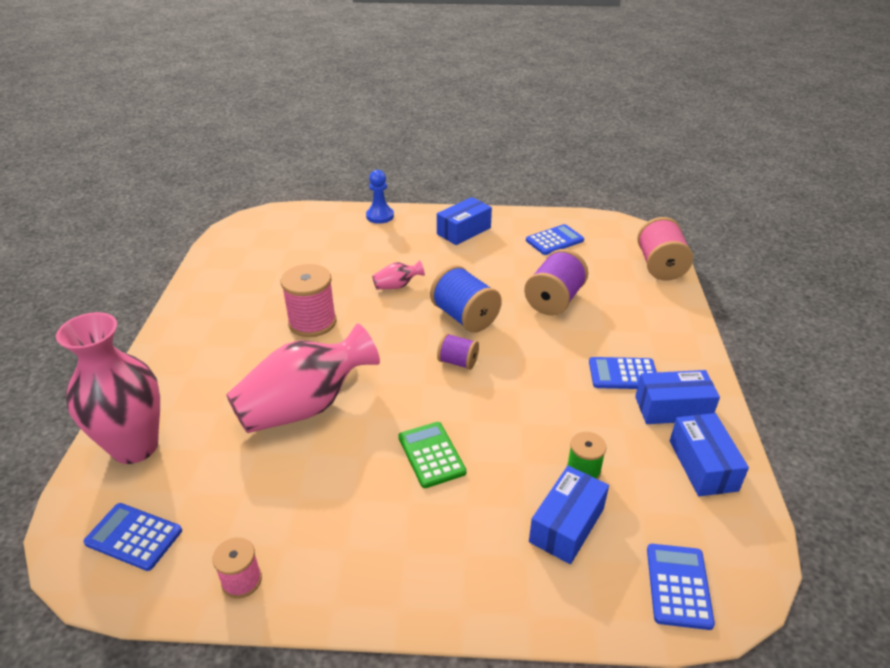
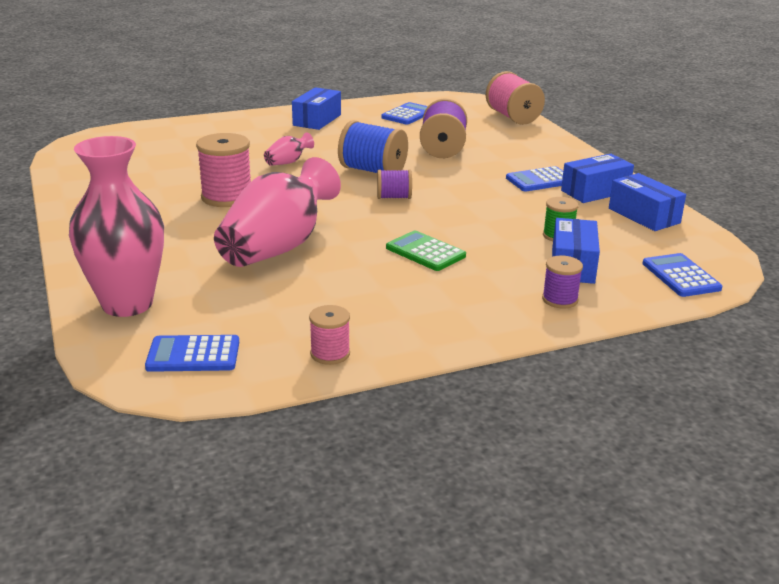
camera: 25 degrees left, 10 degrees down
(380, 216) = (222, 121): blue pawn -> none
(515, 578) = (560, 299): none -> purple spool

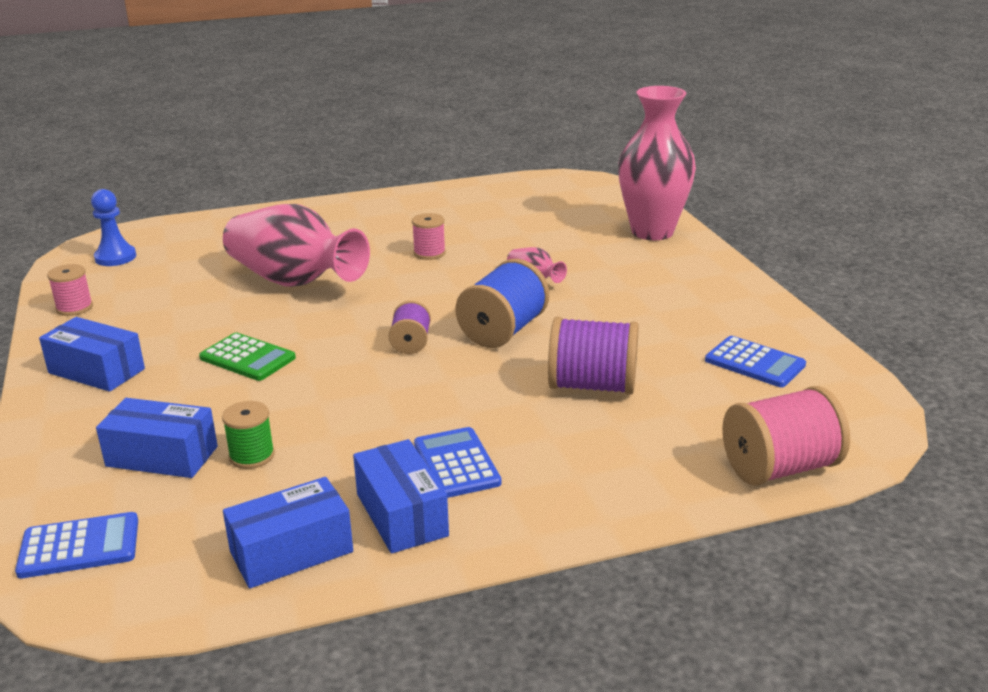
camera: 95 degrees right, 0 degrees up
(127, 304) = (214, 230): pink vase -> pink vase (652, 232)
(193, 355) = (115, 257): blue calculator -> blue pawn
(227, 197) = (429, 253): pink spool -> pink spool, size x0.57
(317, 120) = (703, 294): blue box -> blue box (96, 371)
(425, 252) = (247, 358): green calculator -> green calculator turned 75 degrees clockwise
(560, 299) = (84, 435): purple spool -> none

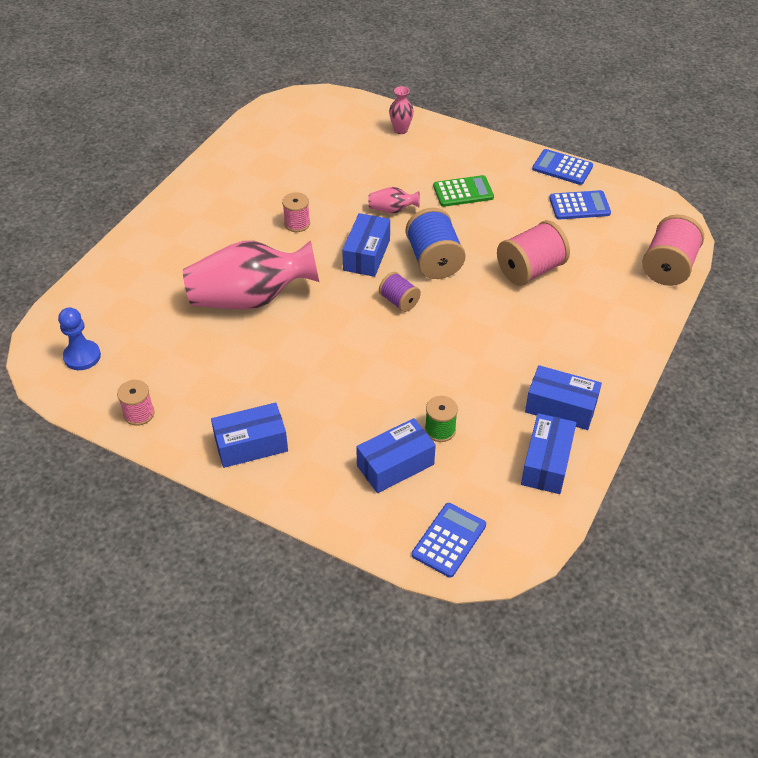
camera: 45 degrees left, 20 degrees up
(247, 358) = (326, 373): green calculator -> green calculator (463, 192)
(447, 299) = (366, 255): none -> blue box
(456, 464) = (540, 362): blue calculator -> blue calculator (562, 168)
(592, 386) = (530, 270): purple spool -> pink spool
(652, 232) = (401, 130): pink vase -> pink vase, size x0.43

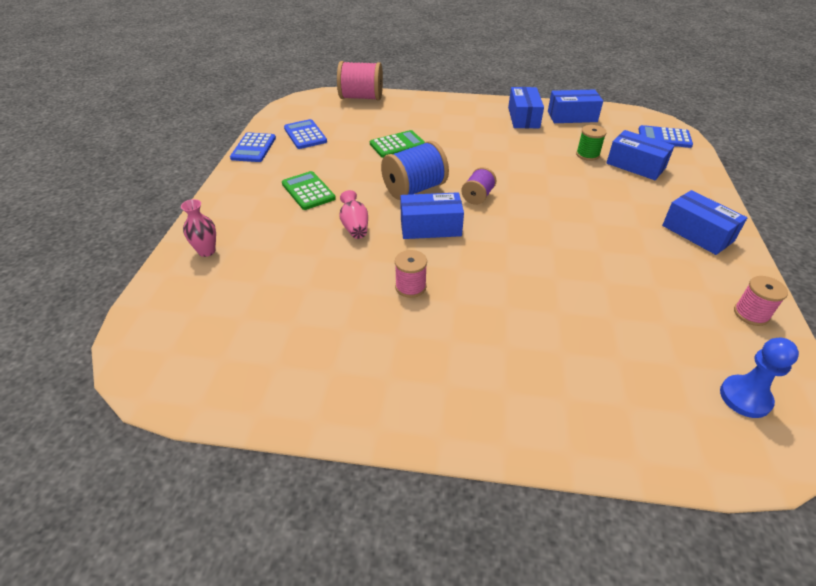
camera: 110 degrees left, 5 degrees down
(250, 298) = (545, 286): pink vase -> none
(530, 270) = (397, 145): pink spool -> green calculator

